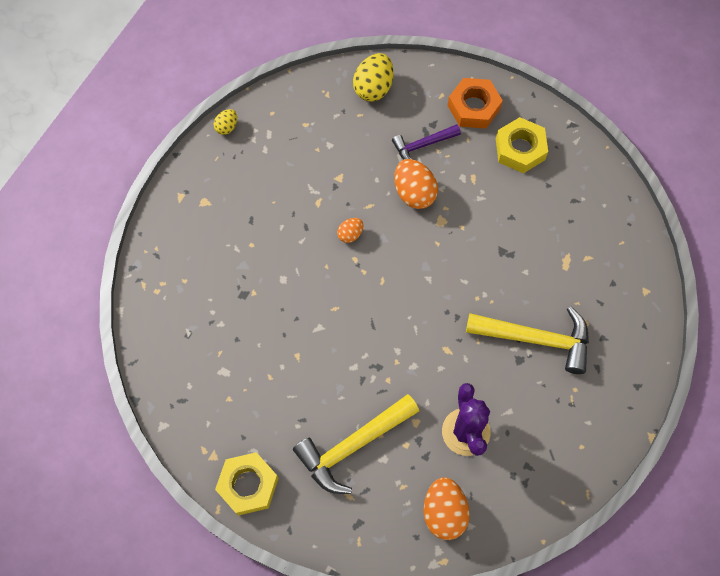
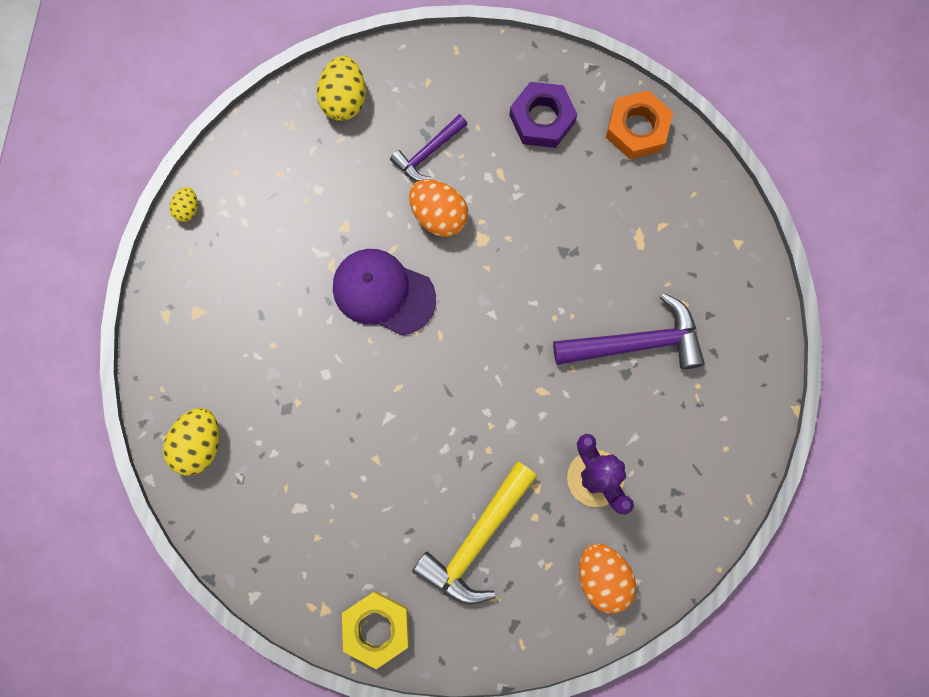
camera: 20 degrees left, 10 degrees up
(167, 298) = (199, 444): none -> yellow egg
(350, 234) = (383, 292): orange egg -> purple cap
(473, 107) = (470, 84): orange nut -> orange nut (637, 129)
(520, 149) = (542, 119): yellow nut -> purple nut
(536, 339) = (636, 343): yellow hammer -> purple hammer

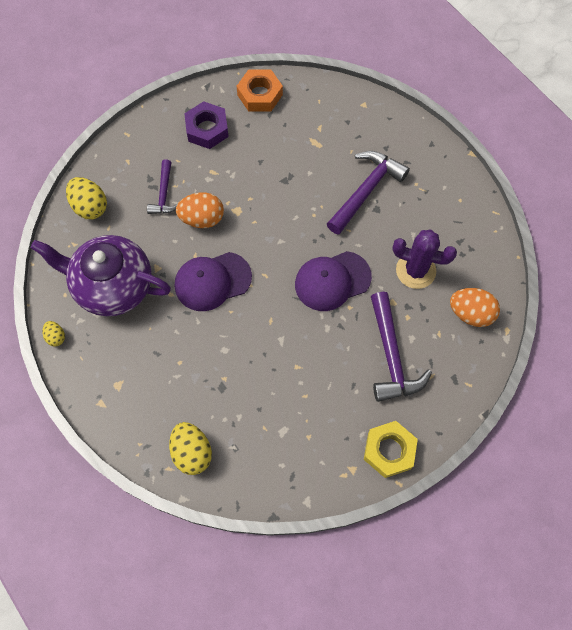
camera: 45 degrees left, 10 degrees down
(286, 206) = (112, 286): none -> purple teapot
(477, 540) = (391, 356): yellow hammer -> purple hammer
(499, 406) = (332, 281): none -> purple cap

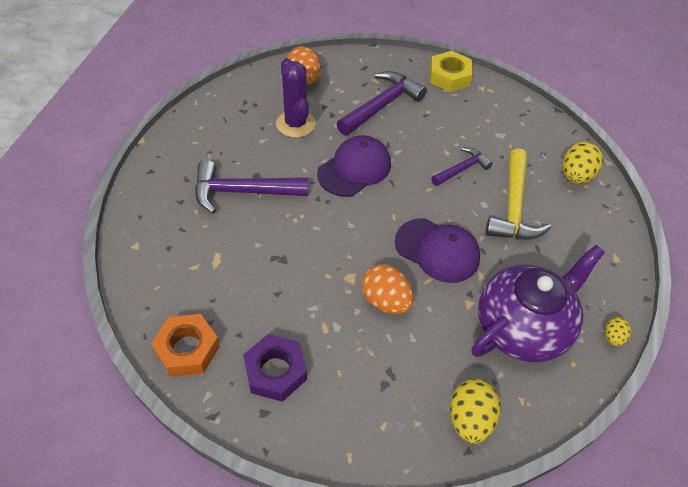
camera: 130 degrees left, 15 degrees down
(112, 286) = (522, 327): purple teapot -> purple teapot turned 105 degrees counterclockwise
(164, 194) = (389, 355): purple hammer -> purple hammer (462, 169)
(204, 370) = (513, 207): none -> yellow hammer
(332, 281) = (354, 169): purple cap -> purple cap turned 75 degrees counterclockwise

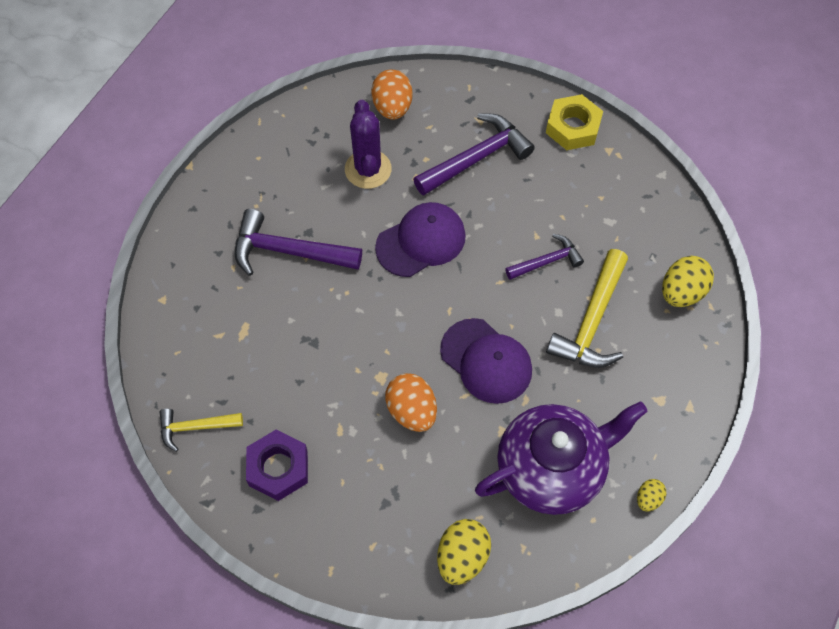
camera: 15 degrees right, 10 degrees up
(187, 349) = (195, 427): orange nut -> yellow hammer

